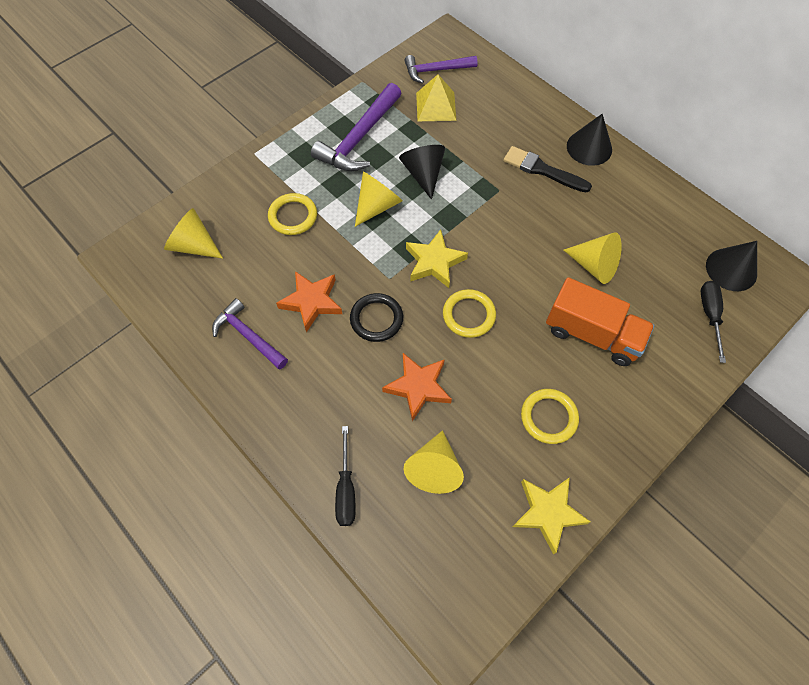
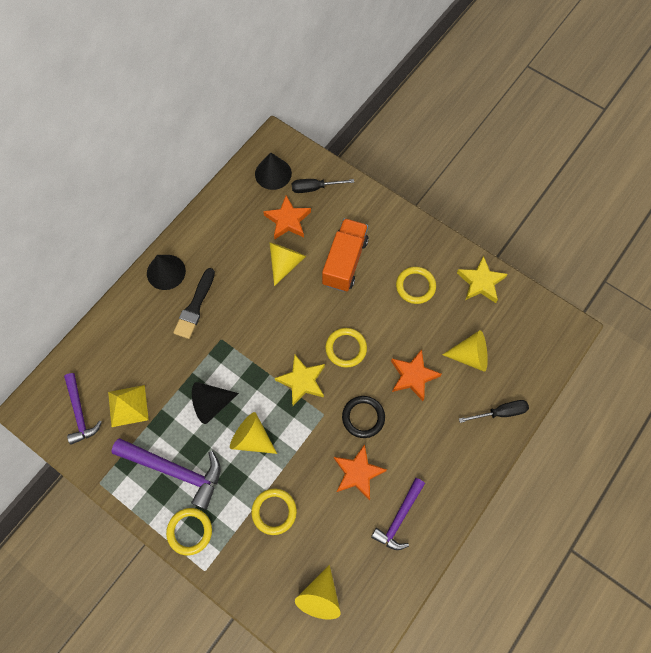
camera: 100 degrees left, 5 degrees up
(295, 145) = (190, 531): none -> yellow ring
(657, 277) = (288, 220): none -> orange star

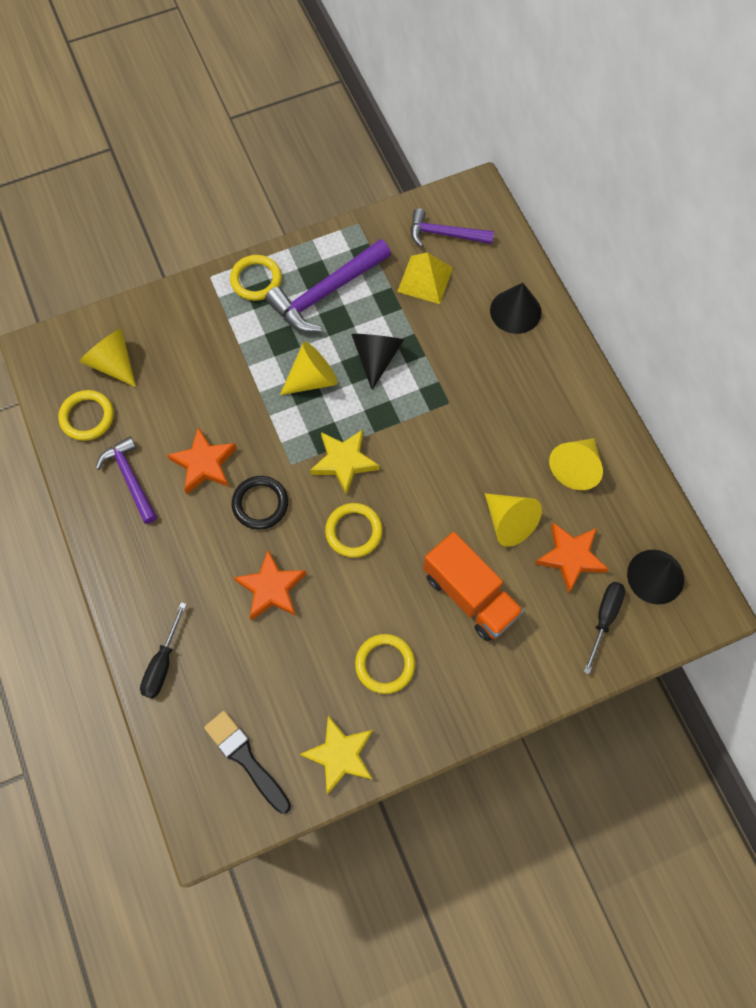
camera: 120 degrees right, 0 degrees up
(166, 272) = (571, 383): black cone -> black cone (515, 311)
(195, 307) = (506, 394): black brush -> black brush (246, 759)
(274, 511) = (222, 363): yellow ring -> yellow ring (87, 417)
(470, 356) = (252, 673): yellow cone -> yellow cone (576, 467)

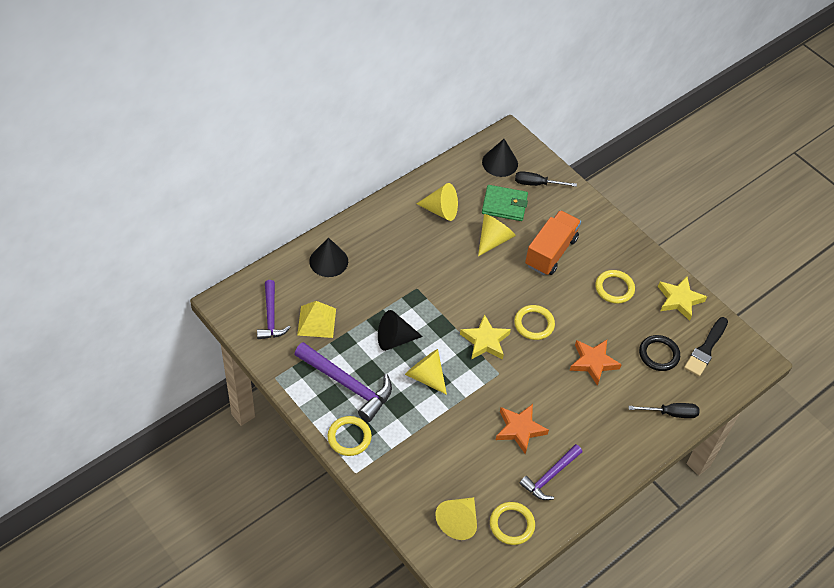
camera: 110 degrees left, 15 degrees down
(260, 504) = (536, 385): black ring -> black ring (659, 354)
(570, 557) = (504, 205): orange star -> green wallet

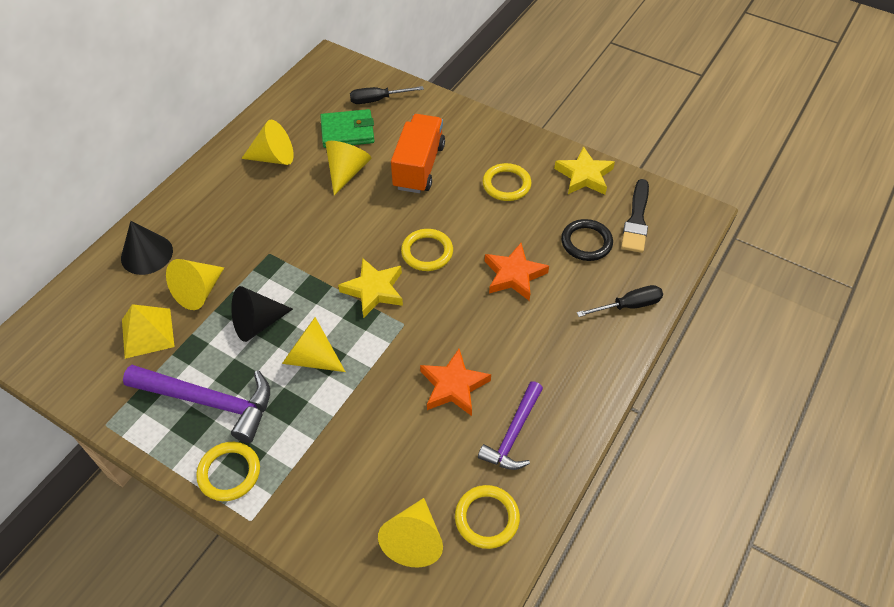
camera: 15 degrees left, 0 degrees up
(271, 316) = (83, 345): purple hammer -> none
(359, 302) = (198, 291): none -> yellow cone
(500, 163) = (328, 89): black cone -> none

